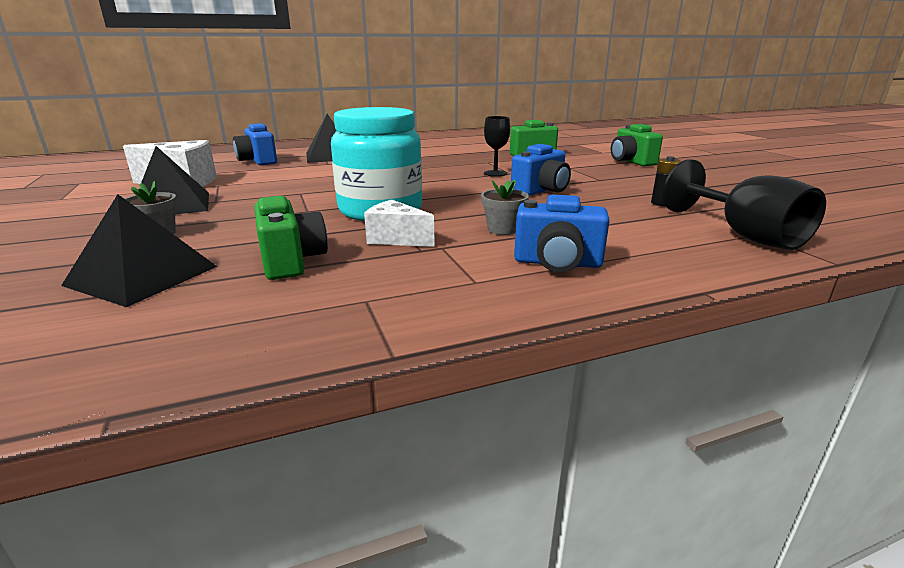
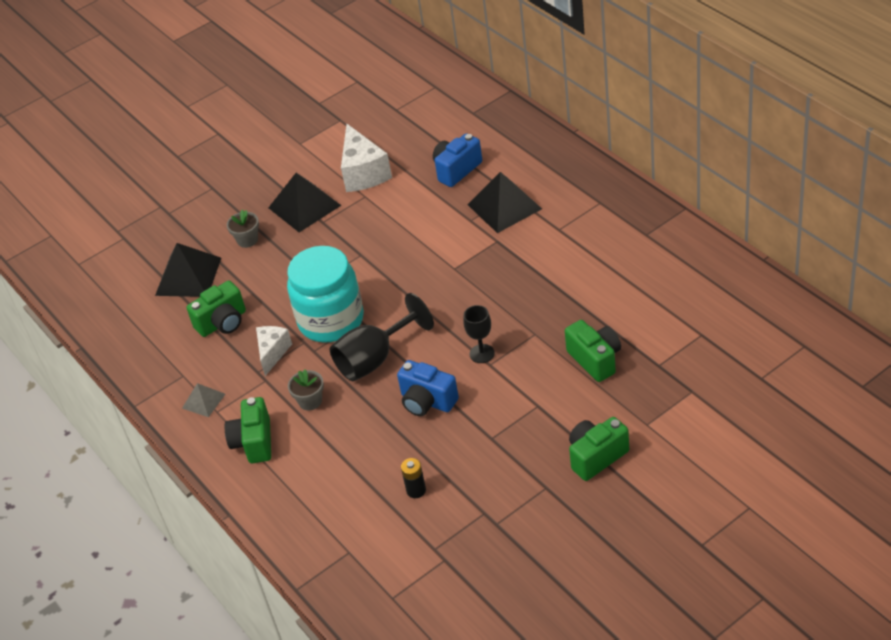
camera: 80 degrees right, 20 degrees up
(443, 289) = (203, 401): none -> grey pyramid
(557, 263) = (254, 442): blue camera -> green camera
(744, 235) = (341, 542): black goblet -> black goblet (375, 359)

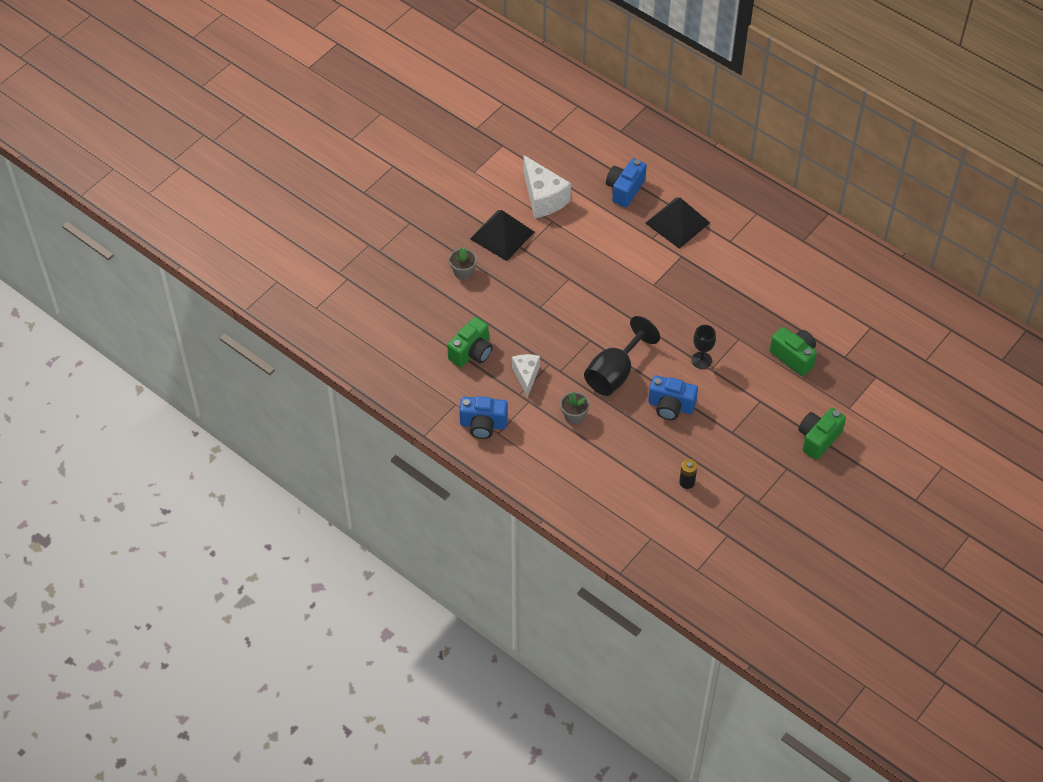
camera: 20 degrees left, 10 degrees up
(188, 276) = (423, 311): black pyramid -> none
(203, 401) = (483, 425): grey pyramid -> blue camera
(254, 442) = (540, 456): green camera -> none
(331, 320) = (565, 342): turquoise jar -> none

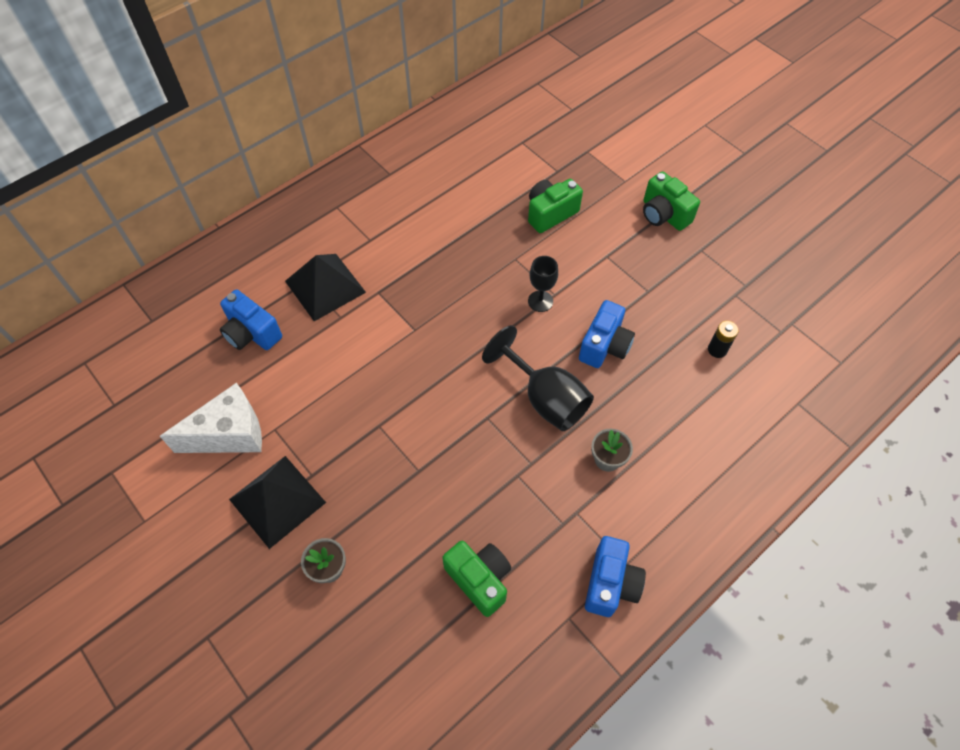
camera: 80 degrees left, 5 degrees up
(526, 376) = (533, 509): white cheese -> none

